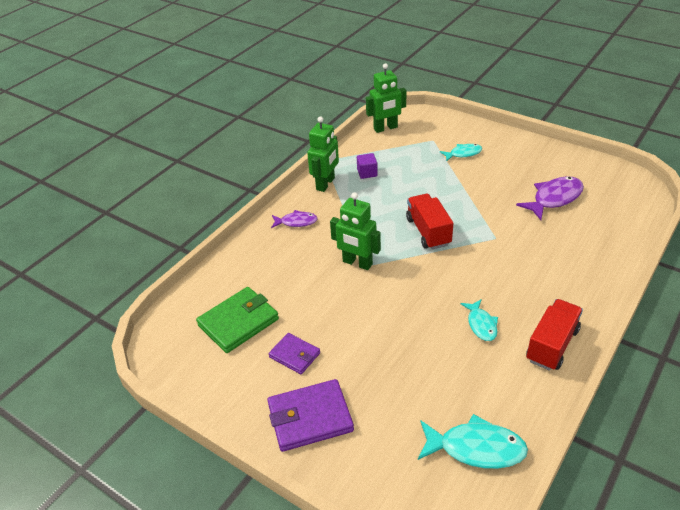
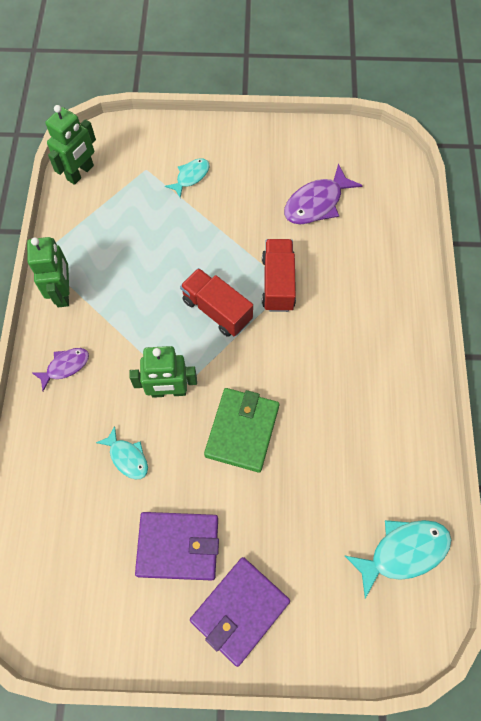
camera: 35 degrees left, 25 degrees up
(238, 322) = (91, 539): green wallet -> green wallet (242, 431)
(294, 355) = (178, 546): purple wallet -> purple wallet, size x1.67
(367, 173) = (101, 254): purple cube -> none
(481, 324) = (333, 407): turquoise fish -> turquoise fish (127, 457)
(552, 345) = (406, 397): red truck -> red truck (278, 283)
(554, 198) = (316, 203): purple fish -> purple fish turned 150 degrees counterclockwise

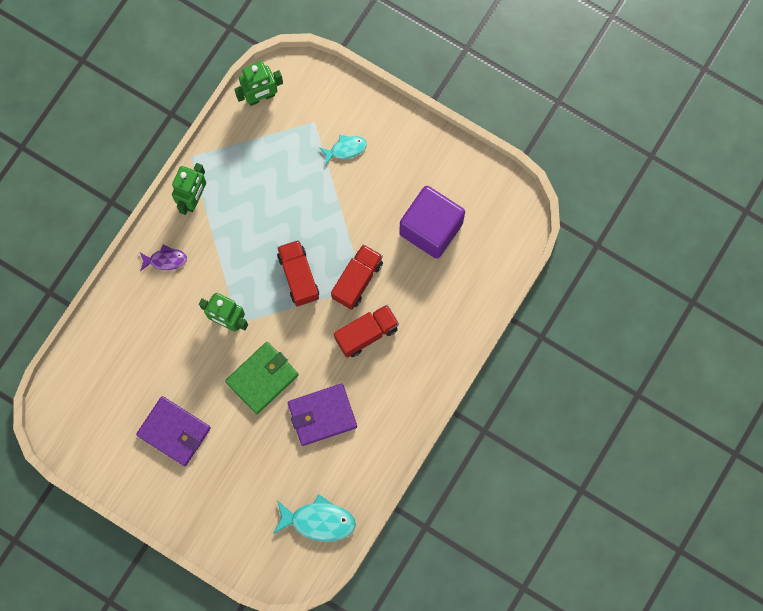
camera: 30 degrees right, 10 degrees up
(127, 457) = (173, 352): turquoise fish -> none
(240, 610) = (190, 494): purple wallet -> purple wallet (322, 415)
(316, 203) = (431, 228): purple fish -> purple cube
(321, 327) = (366, 334): none -> red truck

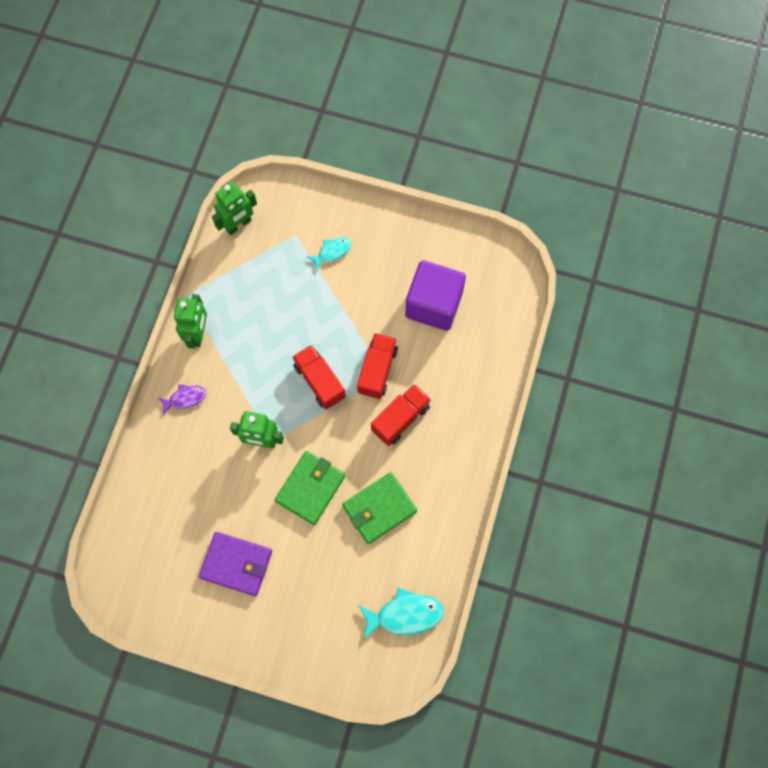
camera: 15 degrees left, 5 degrees down
(322, 415) = (379, 508): purple wallet -> green wallet

